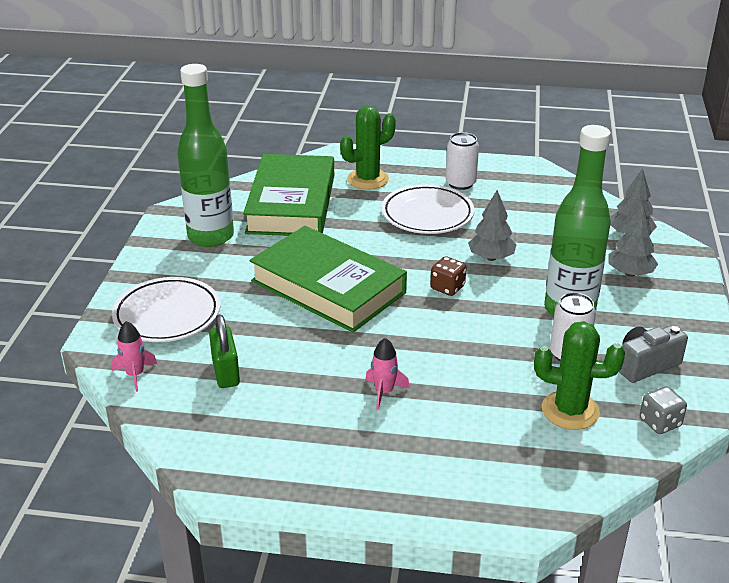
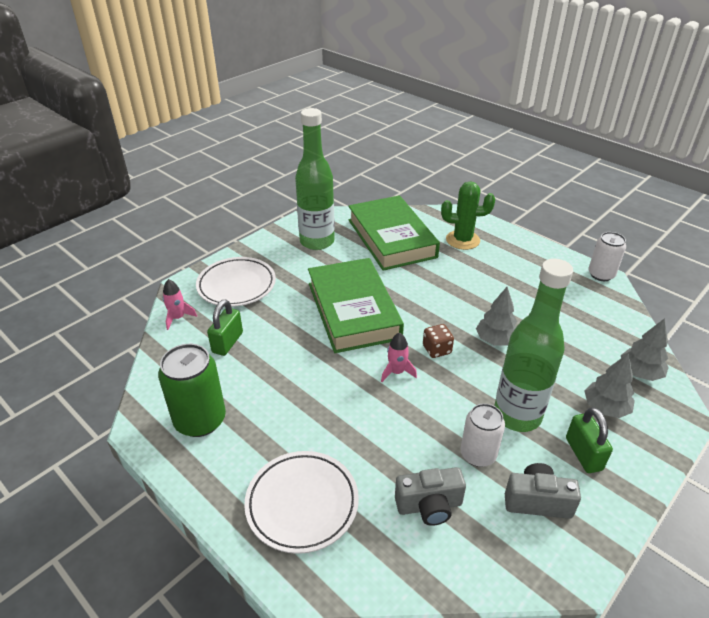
camera: 35 degrees right, 5 degrees up
(283, 452) = (200, 420): none -> green can
(291, 203) = (391, 238): green book -> green book turned 60 degrees counterclockwise
(384, 392) = (308, 411): pink rocket -> pink rocket (396, 372)
(427, 214) = (480, 284): white plate -> white plate (302, 503)
(460, 183) = (531, 269): white can -> white can (601, 274)
(570, 410) = (429, 506): green cactus -> grey camera
(646, 315) = (583, 454): none -> green padlock
(660, 422) = (496, 564): grey dice -> none

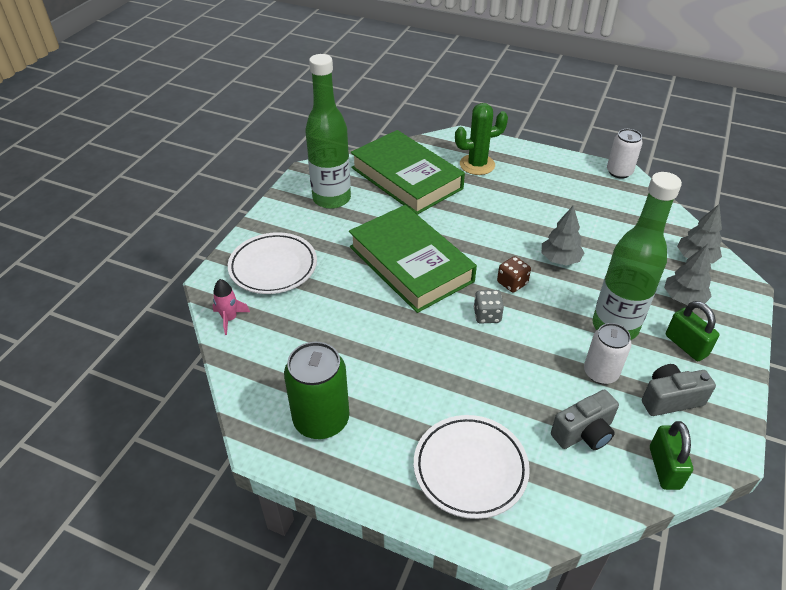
camera: 20 degrees left, 5 degrees up
(227, 342) = (301, 331): green padlock -> green padlock (664, 468)
(396, 372) = (487, 315): pink rocket -> grey dice

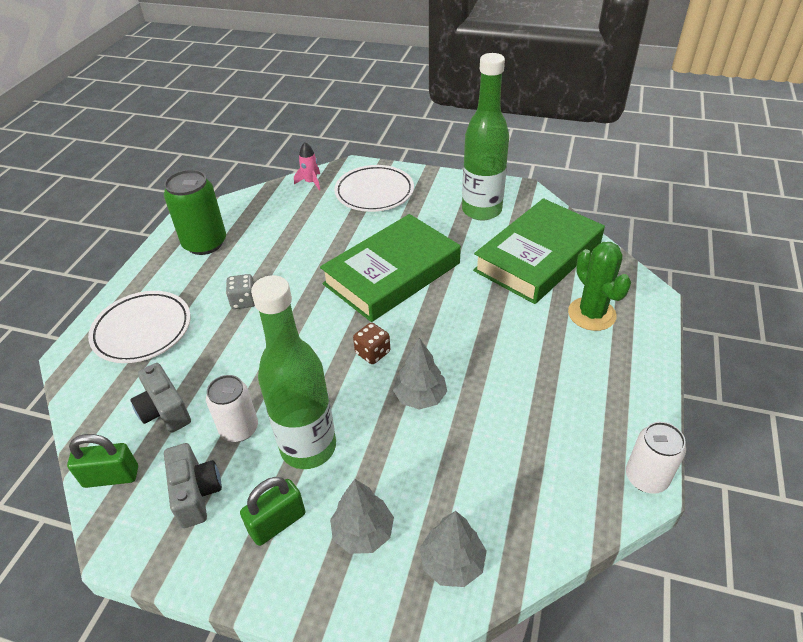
camera: 85 degrees right, 0 degrees up
(487, 315) = (321, 334): grey dice -> grey dice (244, 301)

